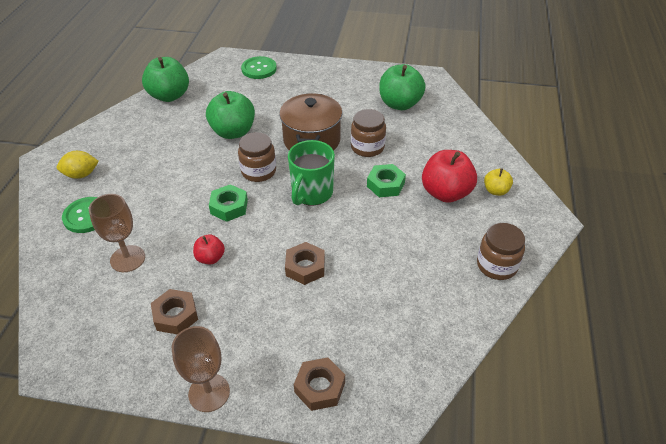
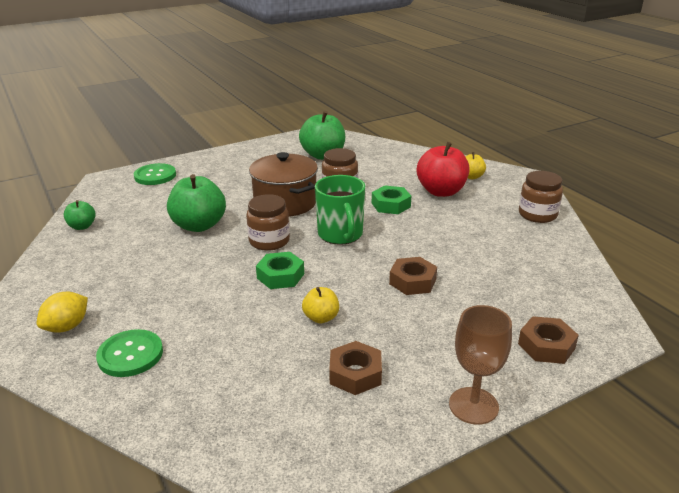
camera: 40 degrees left, 15 degrees down
(127, 259) = (236, 362): brown goblet -> none
(169, 96) = (82, 226): green apple -> green apple, size x0.52
(210, 258) = (321, 318): red apple -> yellow apple

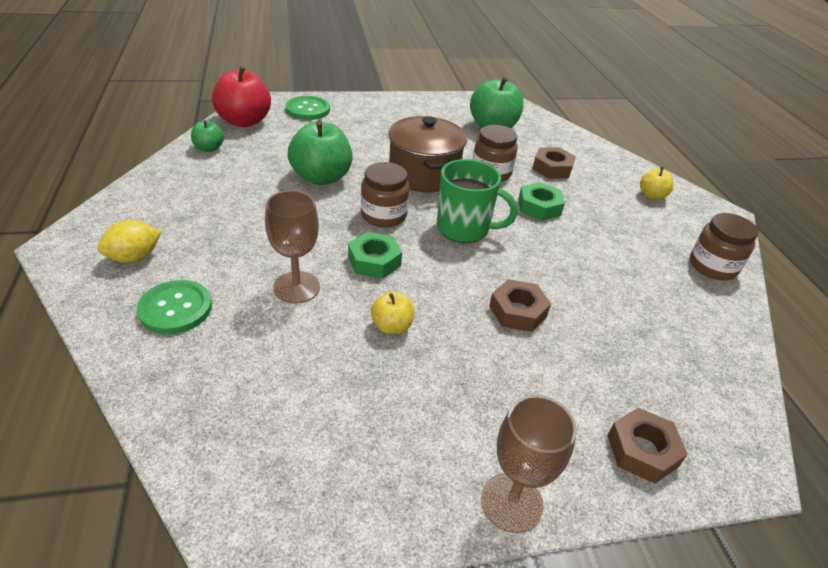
camera: 15 degrees right, 10 degrees up
(226, 311) = (296, 287): none -> brown goblet
(340, 235) = (464, 229): green mug -> green mug turned 75 degrees counterclockwise
(355, 374) = (394, 411): brown nut -> brown nut (552, 168)
(441, 191) = (606, 205): red apple -> red apple (244, 121)

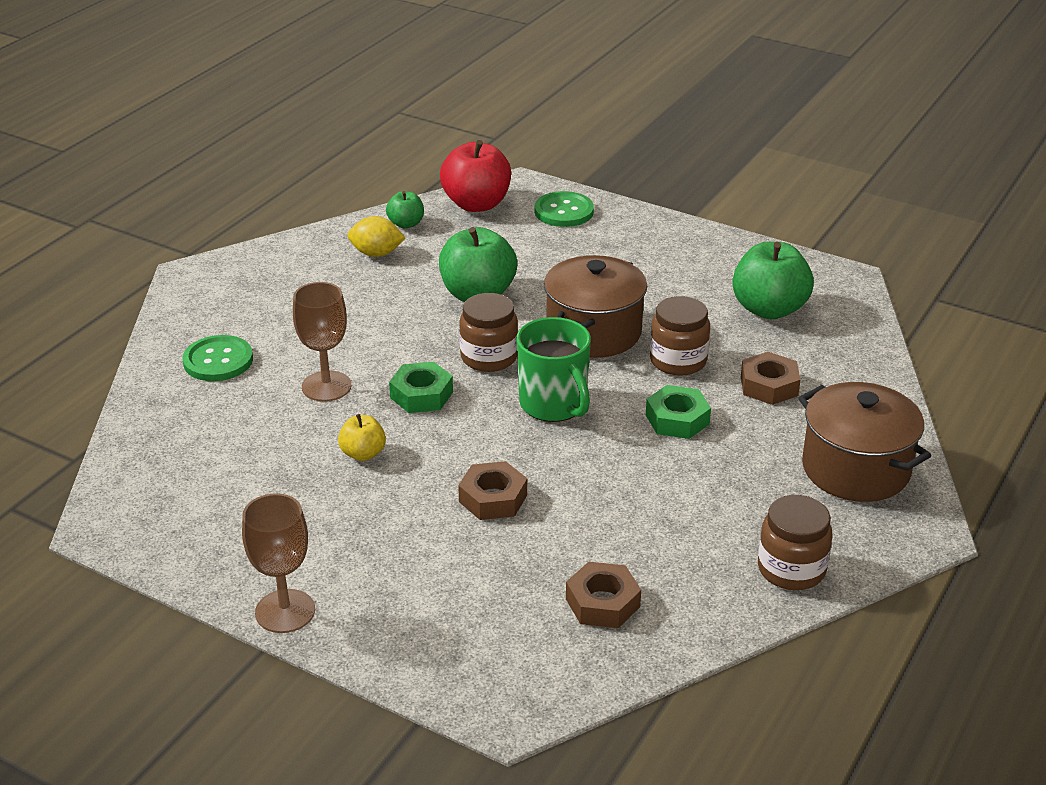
camera: 45 degrees right, 5 degrees down
(134, 257) = (233, 306): yellow lemon -> yellow lemon (376, 253)
(642, 450) = (436, 646): brown nut -> brown nut (602, 603)
(652, 195) = (855, 469): yellow apple -> brown pot

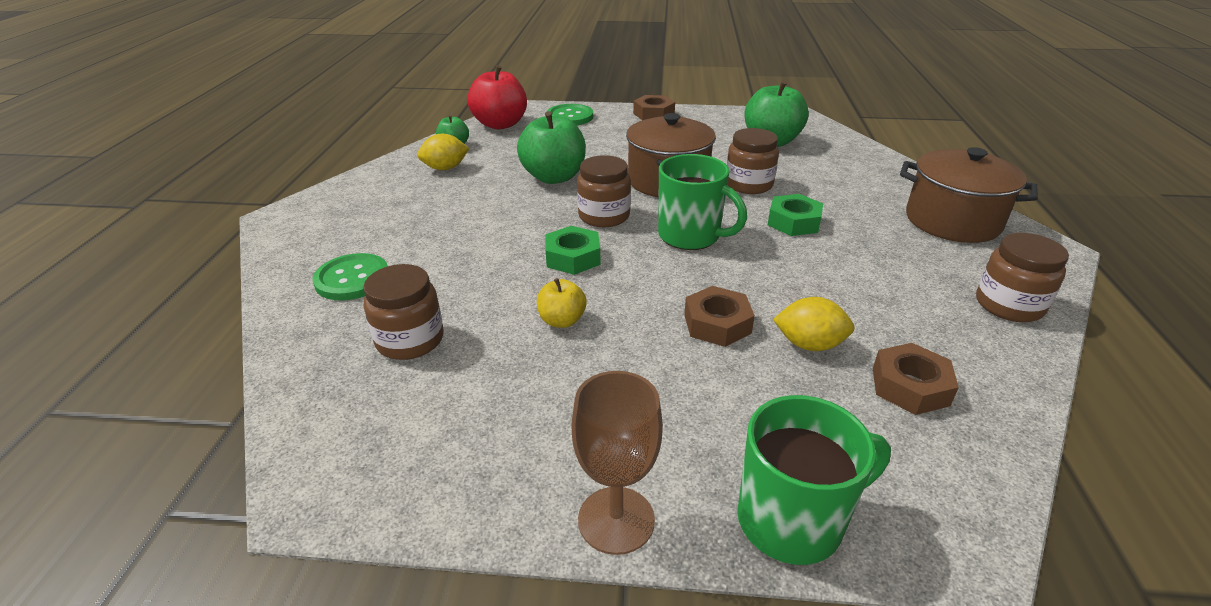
camera: 25 degrees left, 0 degrees up
(231, 433) = (410, 340): none -> brown jar
(326, 386) = (479, 273): brown goblet -> none
(404, 655) = (792, 520): none -> green mug
(555, 542) = (809, 344): none -> yellow lemon
(769, 386) = (828, 185): brown nut -> brown nut (653, 114)

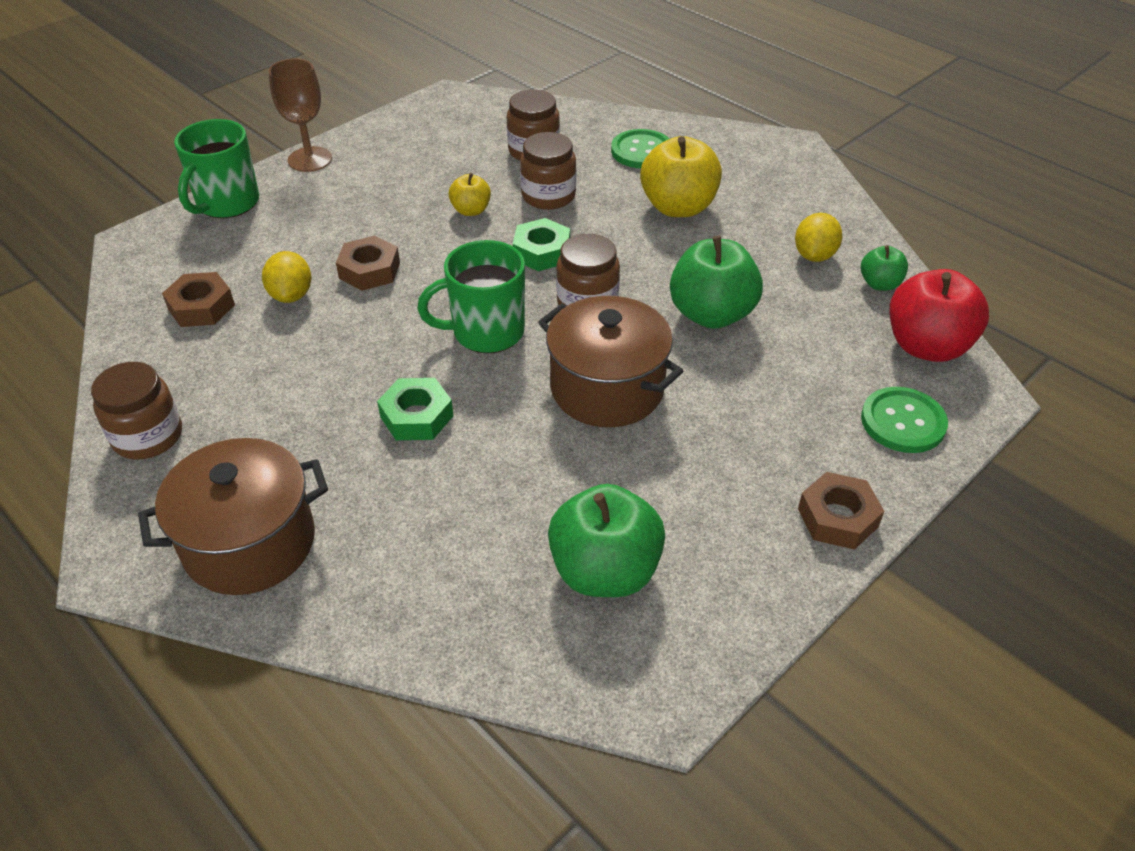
camera: 130 degrees right, 10 degrees up
(436, 229) = (678, 207): none -> yellow apple
(749, 185) = (523, 446): brown jar -> brown jar (548, 196)
(809, 344) = (291, 295): yellow lemon -> yellow lemon turned 60 degrees counterclockwise

